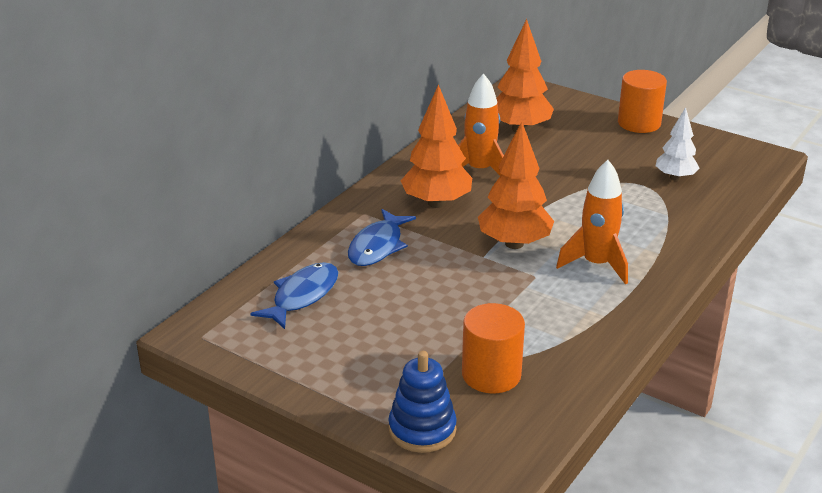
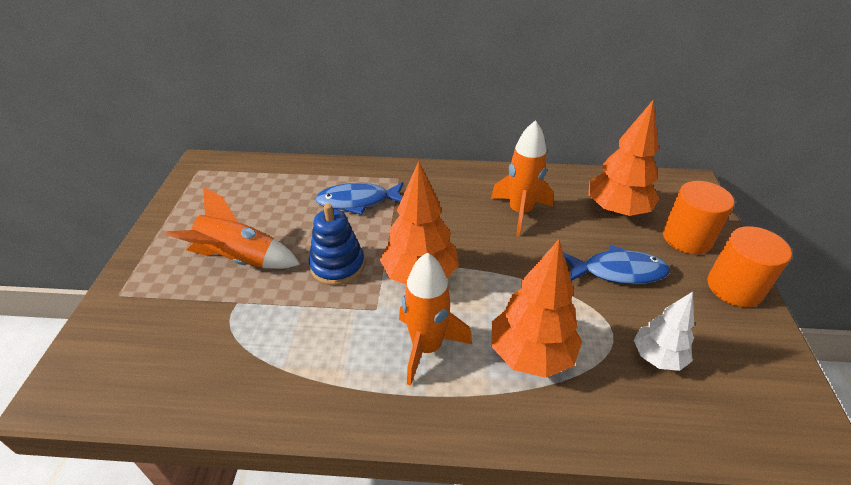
camera: 60 degrees right, 10 degrees up
(302, 296) = (268, 192): blue fish -> blue fish (619, 271)
(401, 335) = (240, 259): none -> orange rocket
(422, 429) = (113, 318): blue stacking toy -> blue stacking toy (337, 265)
(436, 203) = (446, 207): orange tree -> orange tree (531, 354)
(491, 374) = (204, 334): orange cylinder -> orange cylinder (687, 238)

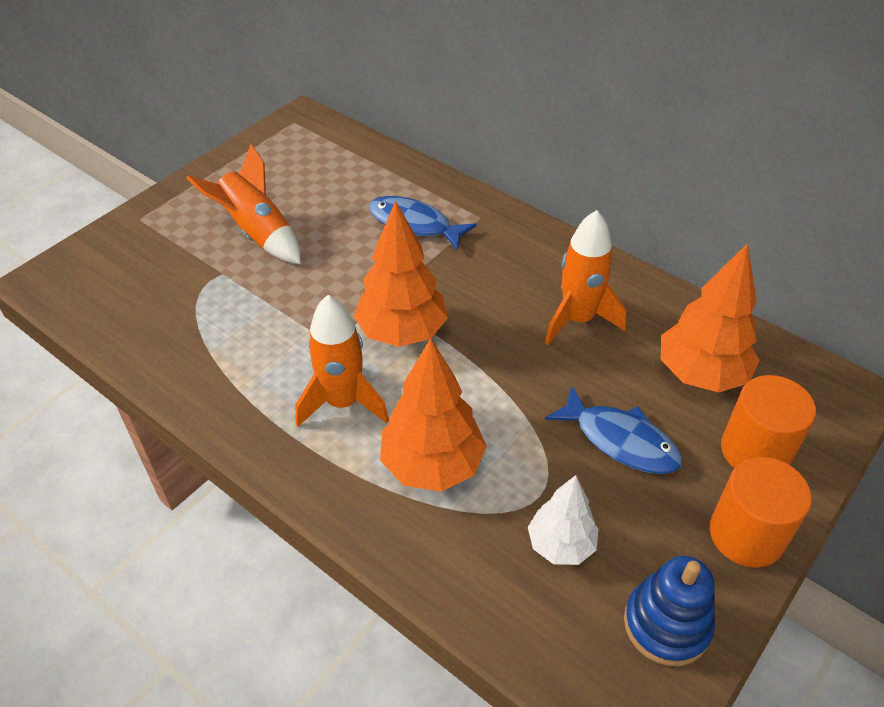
camera: 35 degrees right, 5 degrees up
(337, 265) = (335, 282): blue stacking toy -> blue stacking toy (666, 624)

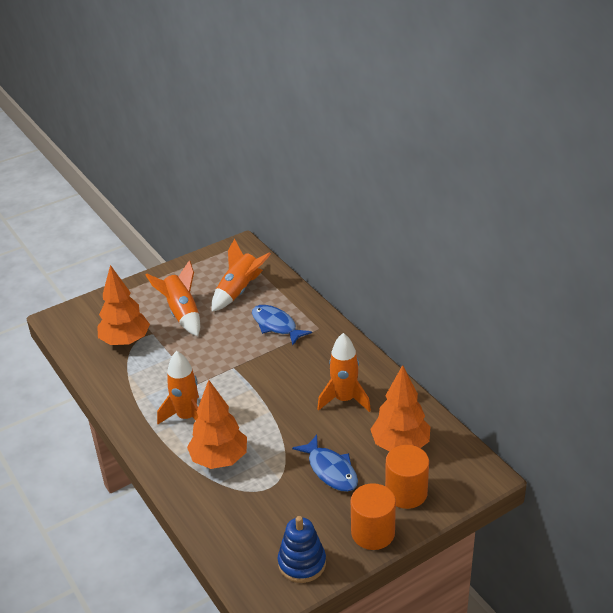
camera: 20 degrees right, 10 degrees down
(331, 184) = (239, 291): none -> orange rocket
(402, 332) = (238, 386): orange tree -> orange tree (125, 341)
(561, 545) = (267, 513): white tree -> none

